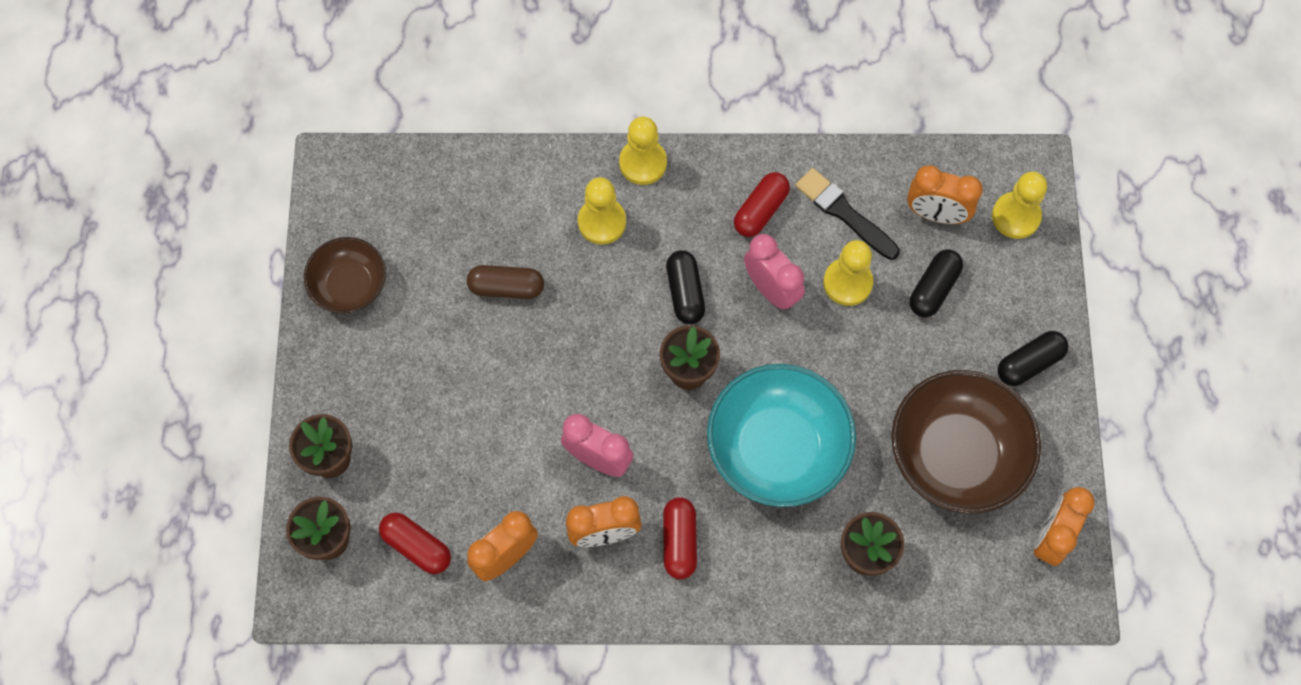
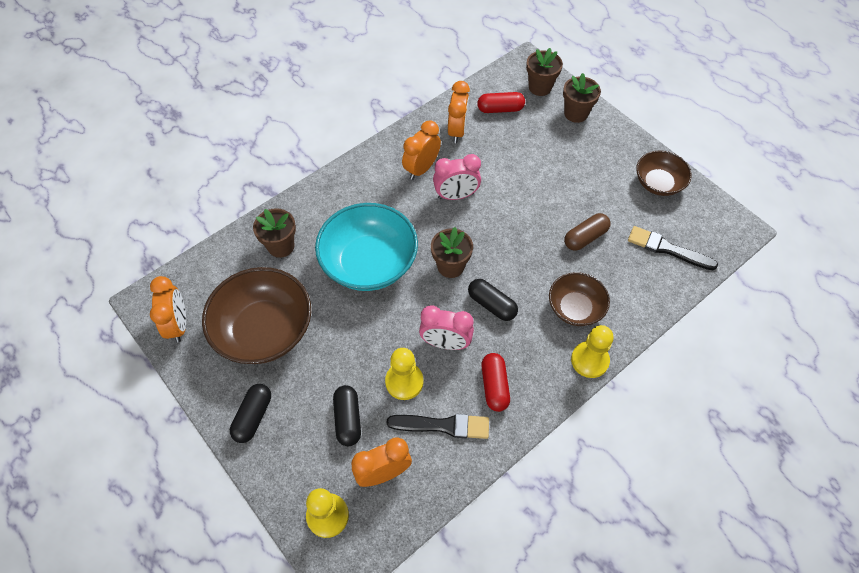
camera: 140 degrees right, 10 degrees down
(435, 206) = (667, 249): none -> black brush
(602, 222) = (575, 308): yellow pawn -> brown bowl
(679, 541) = (382, 189): red capsule -> none

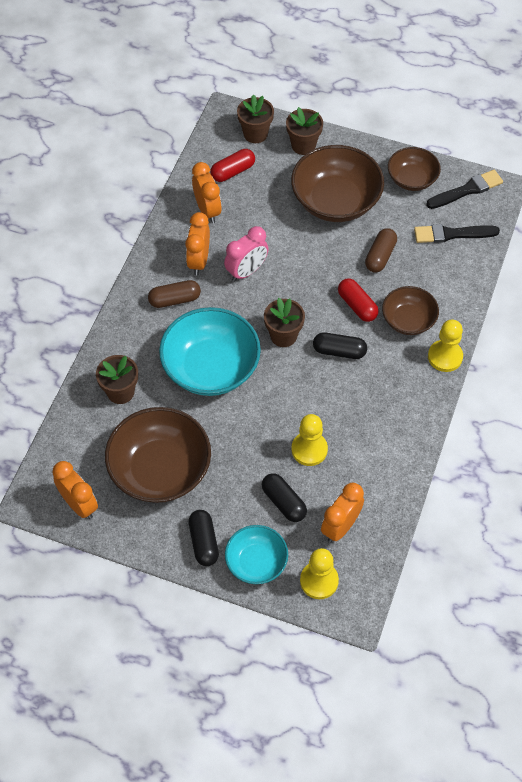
camera: 30 degrees left, 0 degrees up
(284, 463) = (256, 562): none -> turquoise bowl
(379, 191) = (175, 300): none -> brown capsule
(443, 425) = (363, 466): black brush -> black brush (467, 190)
(445, 343) = (322, 401): pink clock -> none
(494, 386) = (383, 415): red capsule -> red capsule (357, 305)
(574, 171) = (335, 201): none -> brown bowl

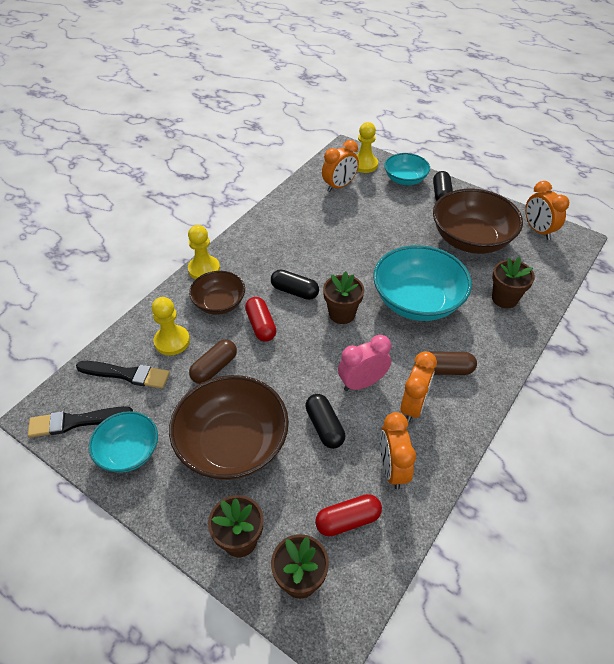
camera: 165 degrees left, 10 degrees down
(284, 502) = (376, 205): black capsule -> black capsule (324, 427)
(309, 449) = (347, 230): yellow pawn -> yellow pawn (172, 341)
(412, 179) = (129, 452): brown bowl -> turquoise bowl

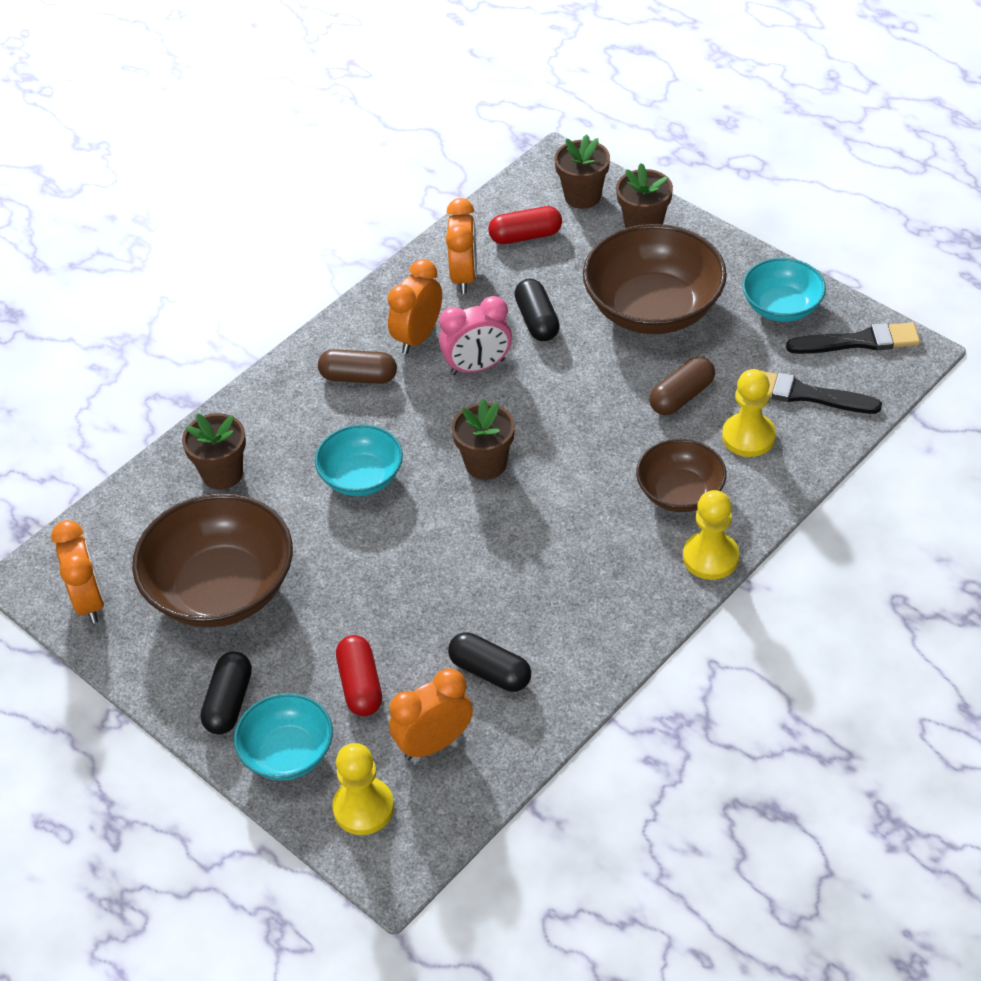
camera: 170 degrees left, 0 degrees up
(261, 325) = (613, 453): red capsule -> red capsule (360, 685)
(294, 291) = (555, 506): black capsule -> black capsule (490, 672)
(417, 301) = (361, 477): turquoise bowl -> turquoise bowl, size x0.58

